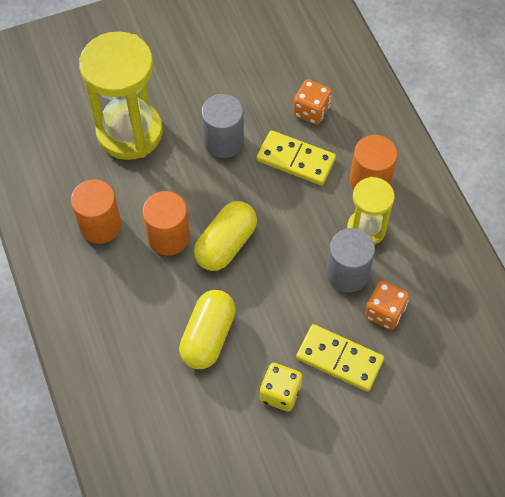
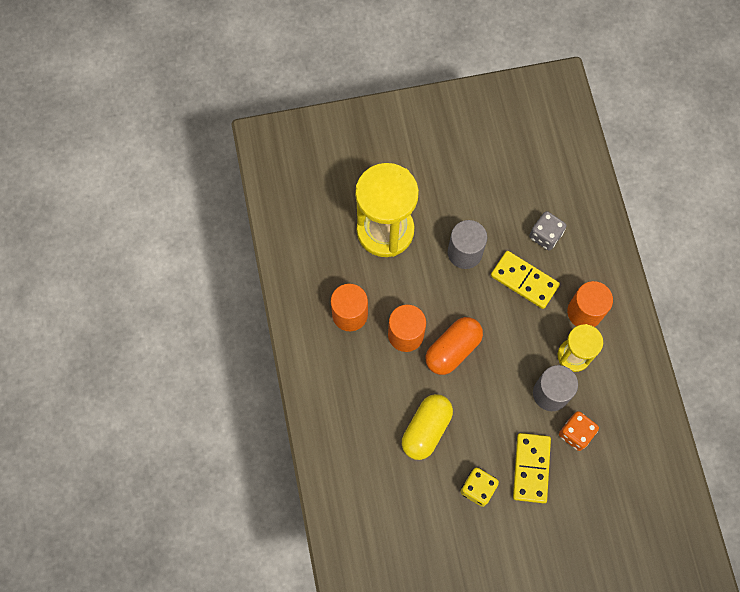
camera: 10 degrees right, 10 degrees up
(226, 244) = (453, 349): yellow capsule -> orange capsule
(311, 111) = (545, 235): orange dice -> grey dice
(339, 359) = (531, 468): yellow domino -> yellow domino turned 60 degrees clockwise

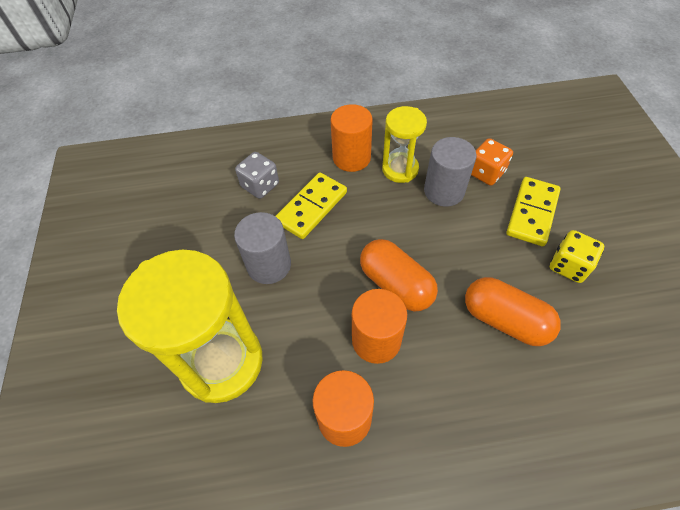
camera: 85 degrees left, 15 degrees down
(426, 429) = (504, 320): yellow capsule -> orange capsule
(531, 468) = (532, 213): yellow domino -> yellow domino turned 75 degrees counterclockwise

